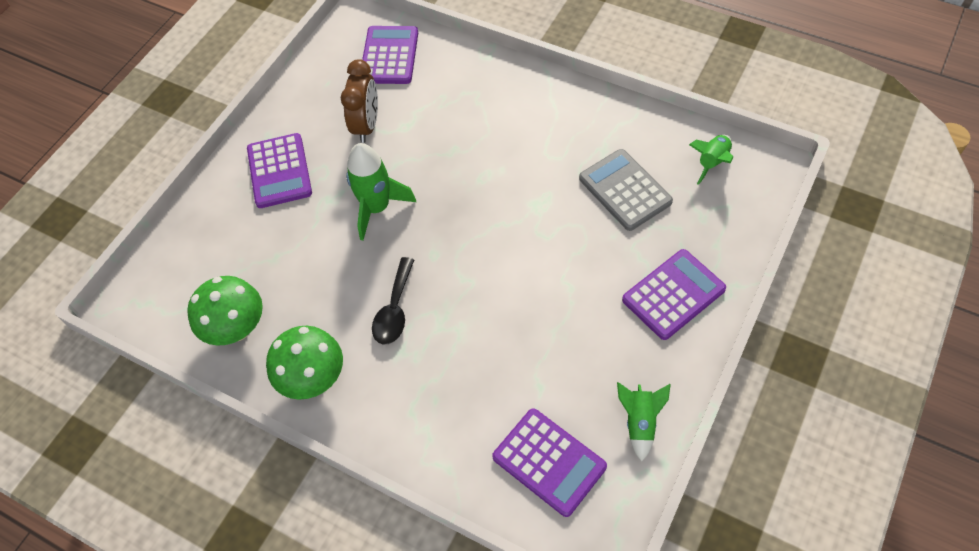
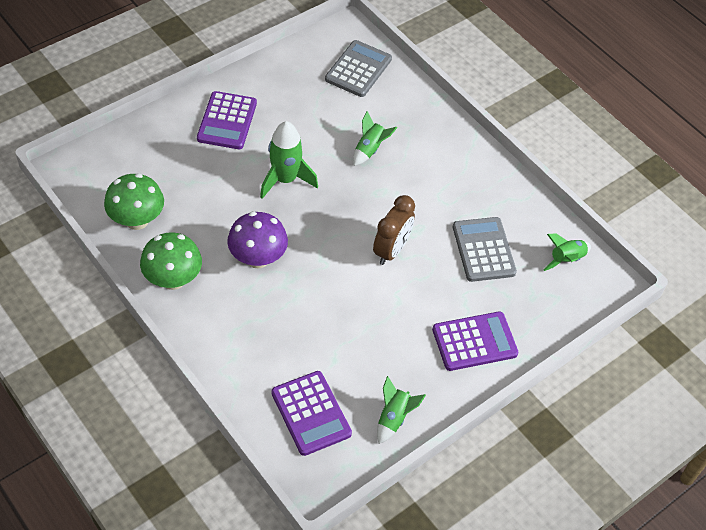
camera: 15 degrees right, 5 degrees down
(367, 125) = (311, 115): brown clock -> brown clock (391, 250)
(389, 56) = (358, 69): purple calculator -> grey calculator
(394, 310) = (258, 258): black spoon -> purple mushroom
(448, 135) = (370, 150): none -> green rocket

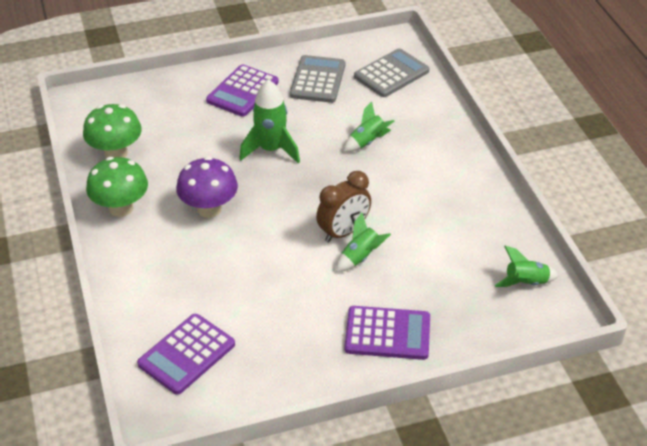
camera: 25 degrees right, 10 degrees down
(310, 413) = (186, 354): purple calculator -> purple calculator turned 45 degrees clockwise
(394, 418) = (267, 381): green rocket -> green rocket (360, 257)
(483, 250) = (440, 253): grey calculator -> grey calculator (318, 80)

